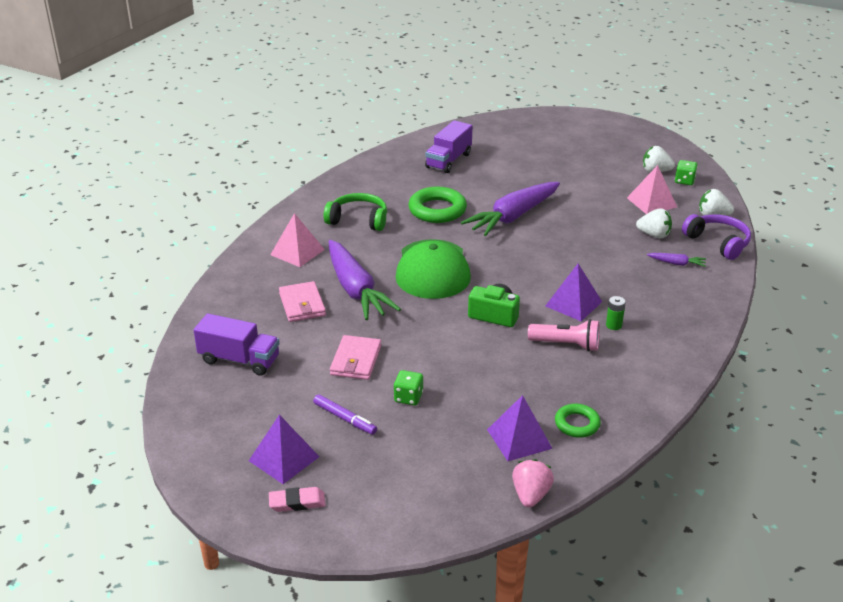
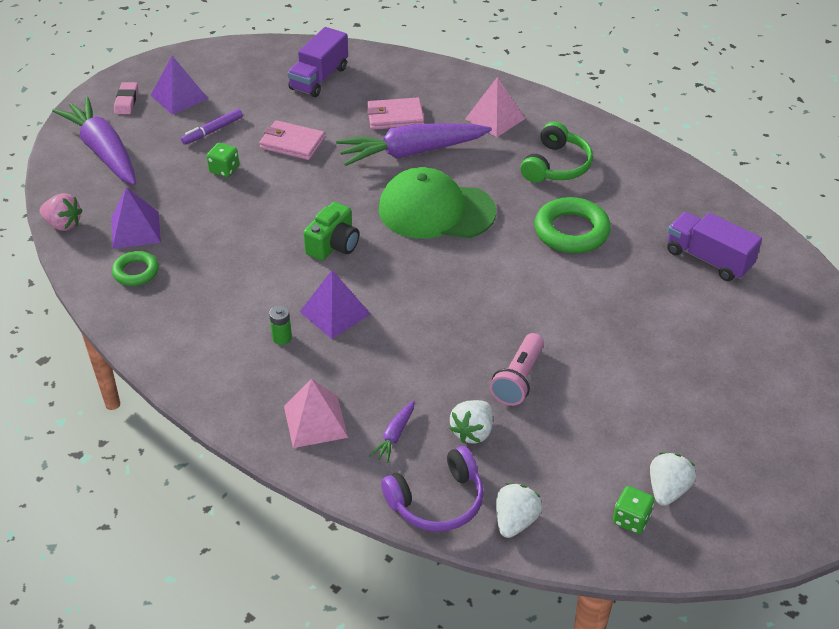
camera: 100 degrees right, 10 degrees up
(513, 217) = (545, 297): purple carrot -> purple carrot (103, 151)
(566, 344) = (261, 290): pink flashlight -> pink flashlight (518, 379)
(651, 202) = (566, 455): pink pyramid -> pink pyramid (315, 421)

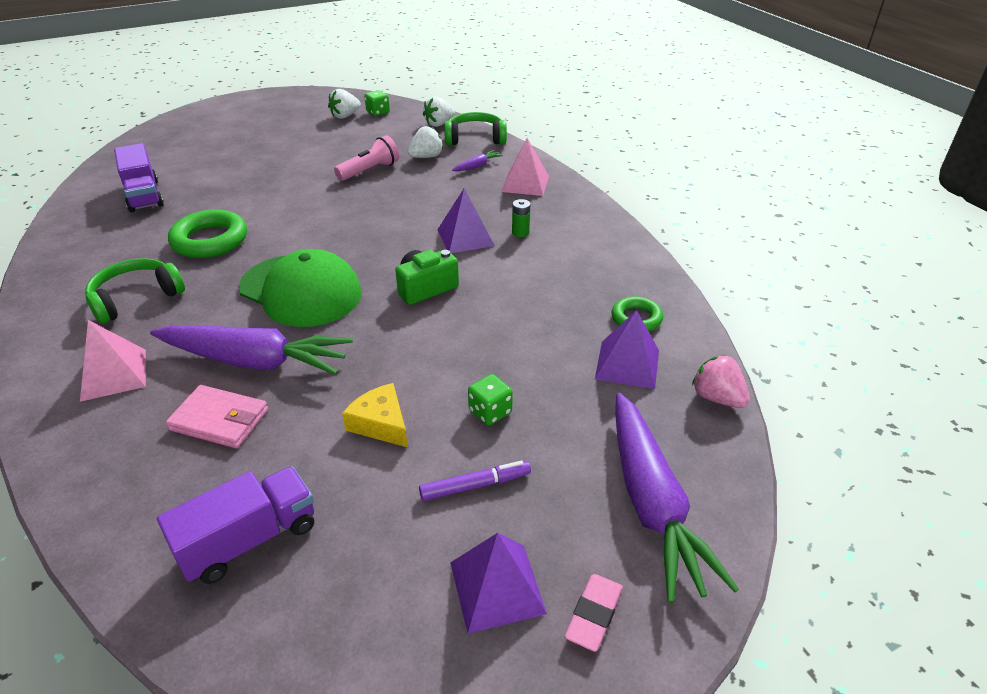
camera: 155 degrees left, 5 degrees down
(292, 143) = (380, 423): pink wallet -> yellow cheese
(437, 501) = (475, 138): purple headphones -> green headphones

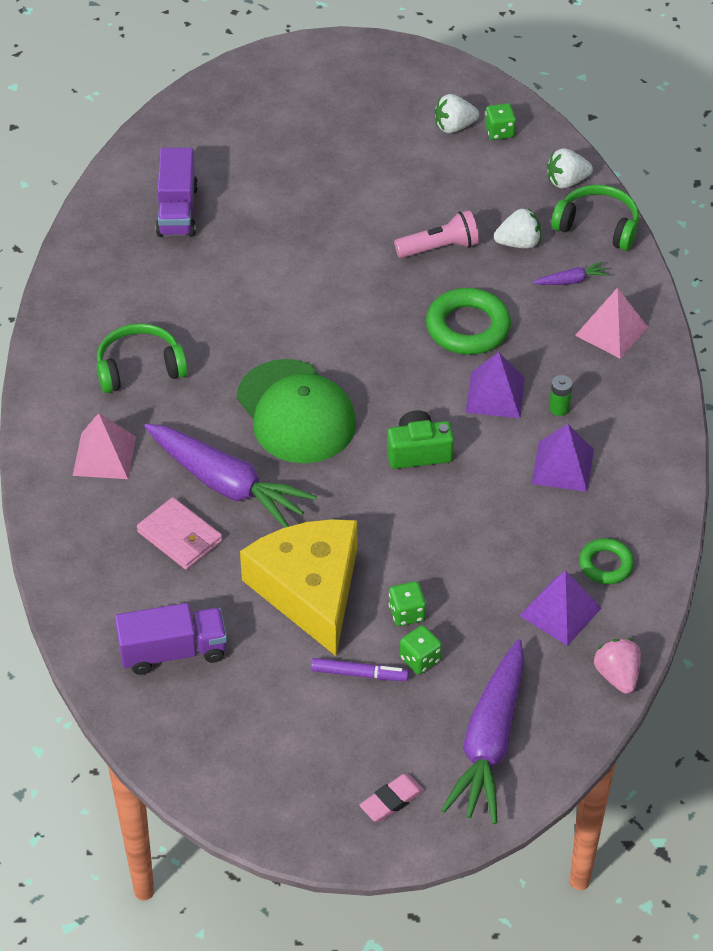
camera: 25 degrees right, 10 degrees up
(210, 240) = (228, 308): green ring -> green ring (468, 327)
(380, 423) = (309, 590): yellow cheese -> yellow cheese, size x2.15
(497, 587) = (334, 756): purple pyramid -> purple pyramid (563, 466)
(529, 448) = (420, 659): none -> green dice

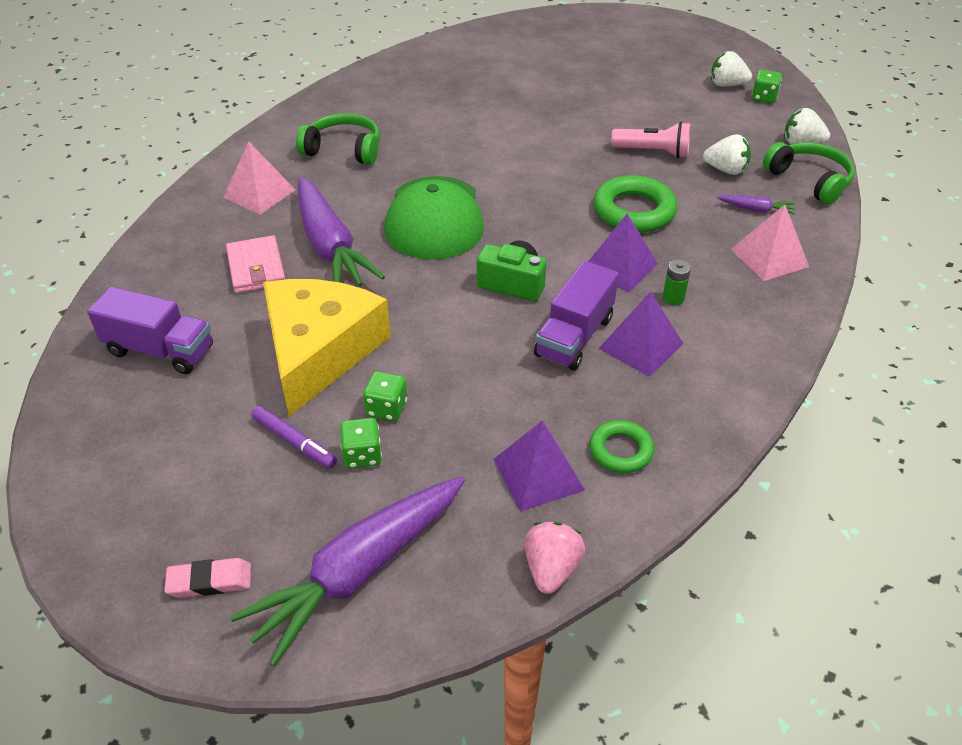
camera: 30 degrees right, 5 degrees down
(177, 211) = (465, 71): purple truck -> purple truck (574, 336)

